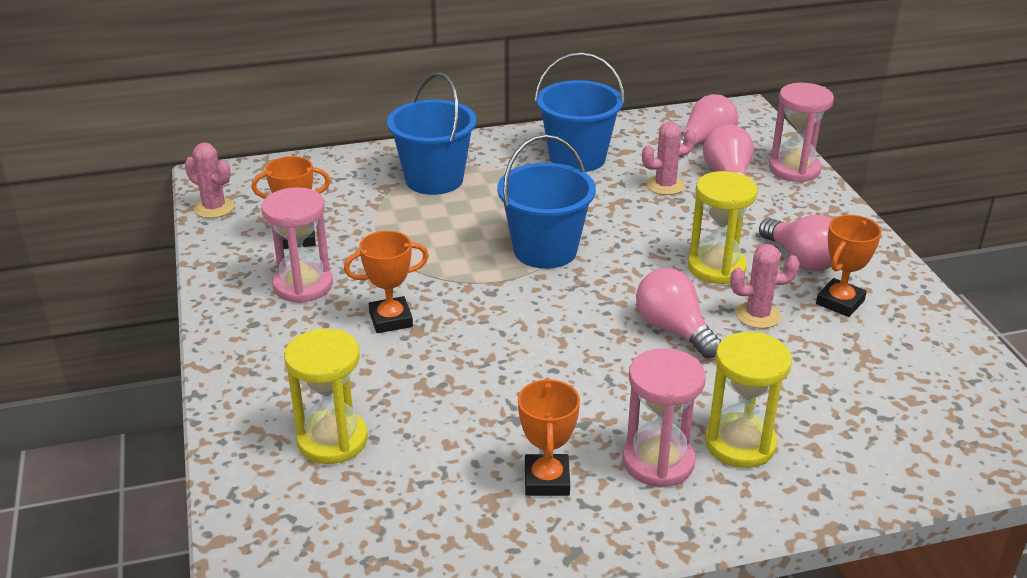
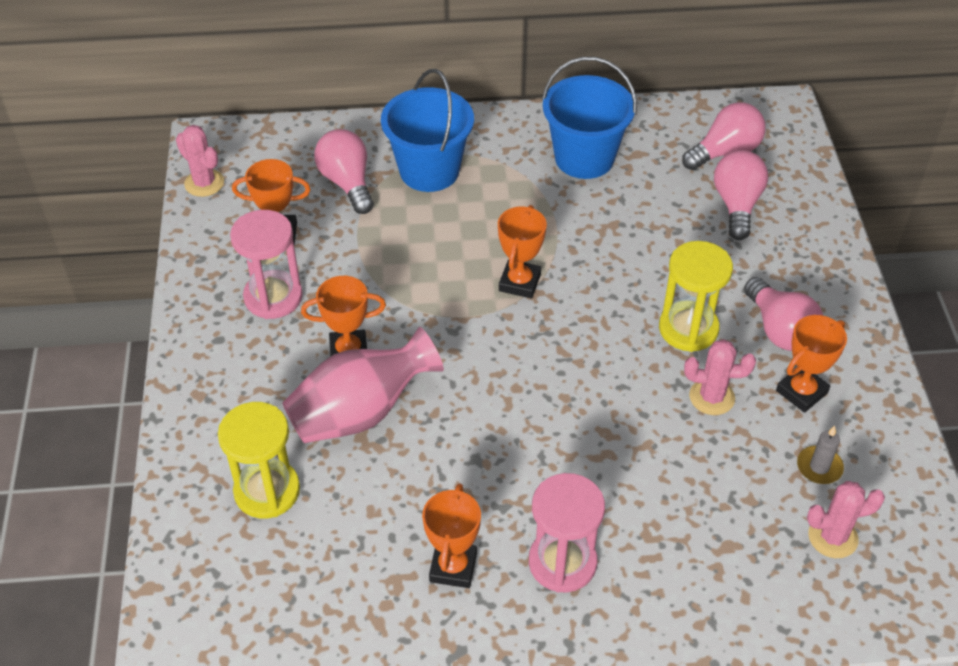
camera: 10 degrees right, 15 degrees up
(415, 365) = (360, 412): none -> pink vase
(545, 250) = (519, 282): blue bucket -> orange trophy
(665, 185) = (666, 208): pink cactus -> pink cactus (833, 537)
(673, 330) = (621, 404): pink light bulb -> pink light bulb (347, 183)
(740, 444) = (646, 553): yellow hourglass -> none
(794, 169) = (812, 202): pink hourglass -> none
(879, 356) = (819, 467): none -> grey candle

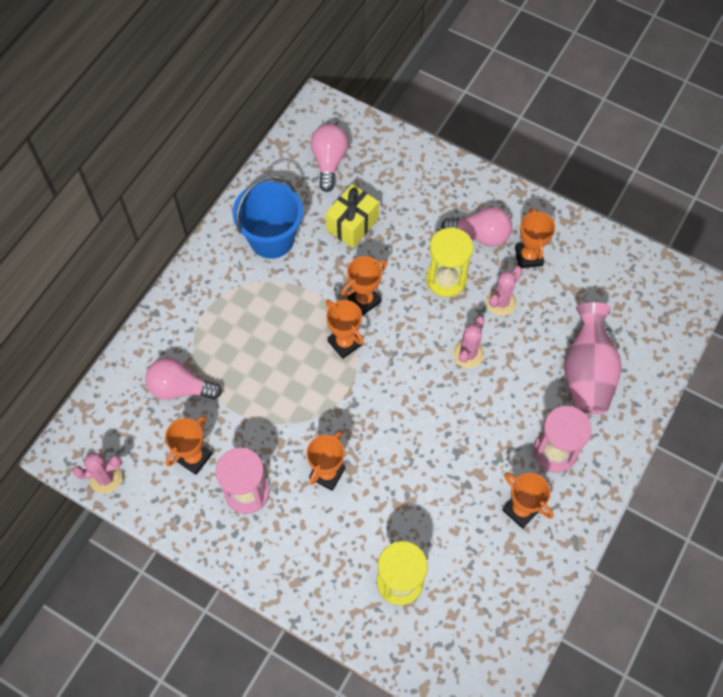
camera: 55 degrees left, 15 degrees up
(360, 412) = (378, 494): pink vase -> pink vase (587, 373)
(429, 171) = (210, 333): blue bucket -> none
(587, 271) = (364, 300): none -> orange trophy
(669, 211) = (352, 225): none -> yellow gift
(736, 205) = (375, 187): pink light bulb -> none
(819, 467) = (580, 285): grey candle -> none
(833, 537) = (625, 311): pink cactus -> pink cactus (468, 354)

